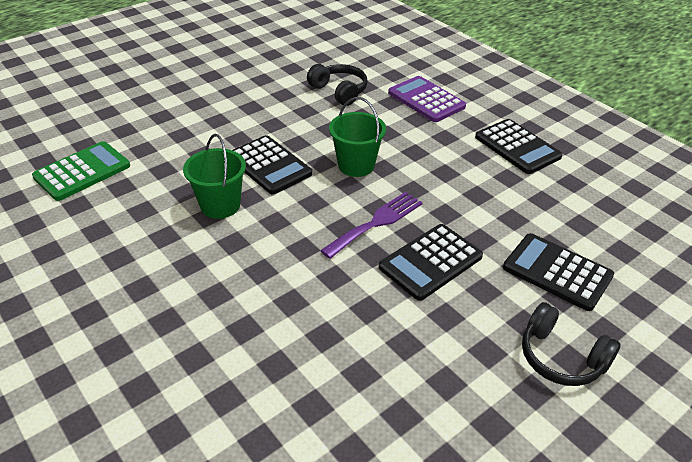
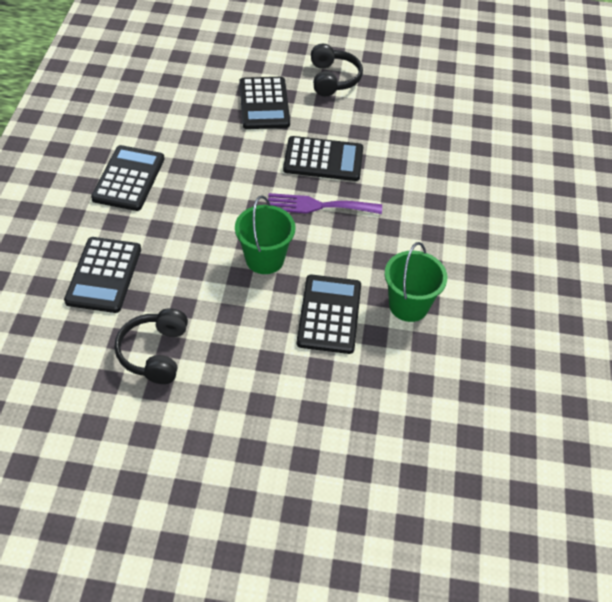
camera: 135 degrees left, 10 degrees up
(82, 171) = (494, 441): green calculator -> none
(426, 100) = (104, 275): purple calculator -> black calculator

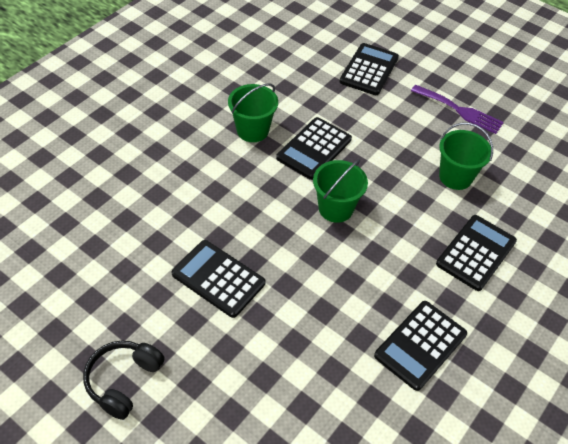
camera: 150 degrees left, 0 degrees up
(155, 353) = (455, 177): black headphones -> green bucket
(264, 104) = (226, 381): black calculator -> black calculator (369, 70)
(318, 206) = (259, 234): purple fork -> purple fork (460, 111)

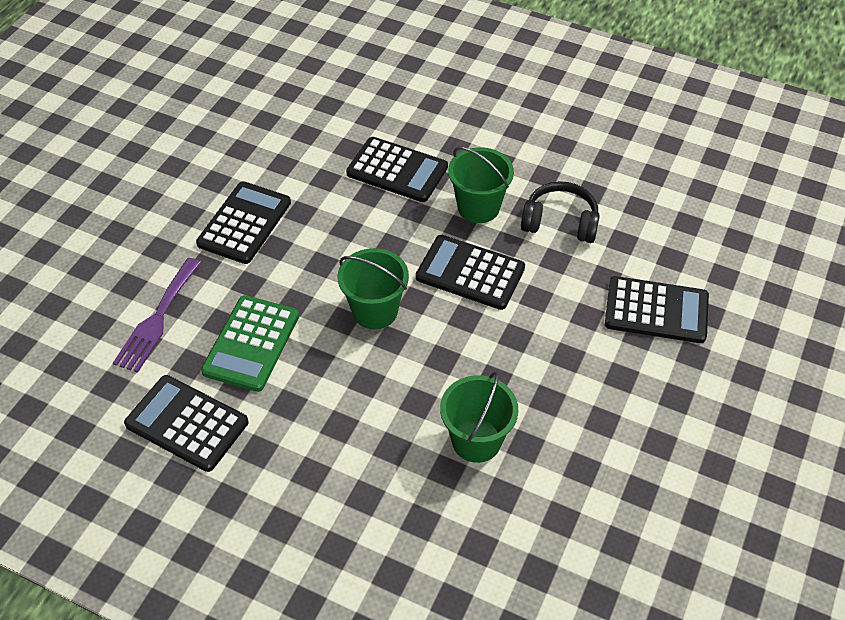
camera: 80 degrees right, 0 degrees up
(123, 381) = (112, 181): black headphones -> black headphones (560, 222)
(350, 291) = (251, 343): none -> green calculator
(460, 111) = (620, 436): purple fork -> purple fork (157, 319)
(476, 253) = (342, 475): black calculator -> black calculator (397, 170)

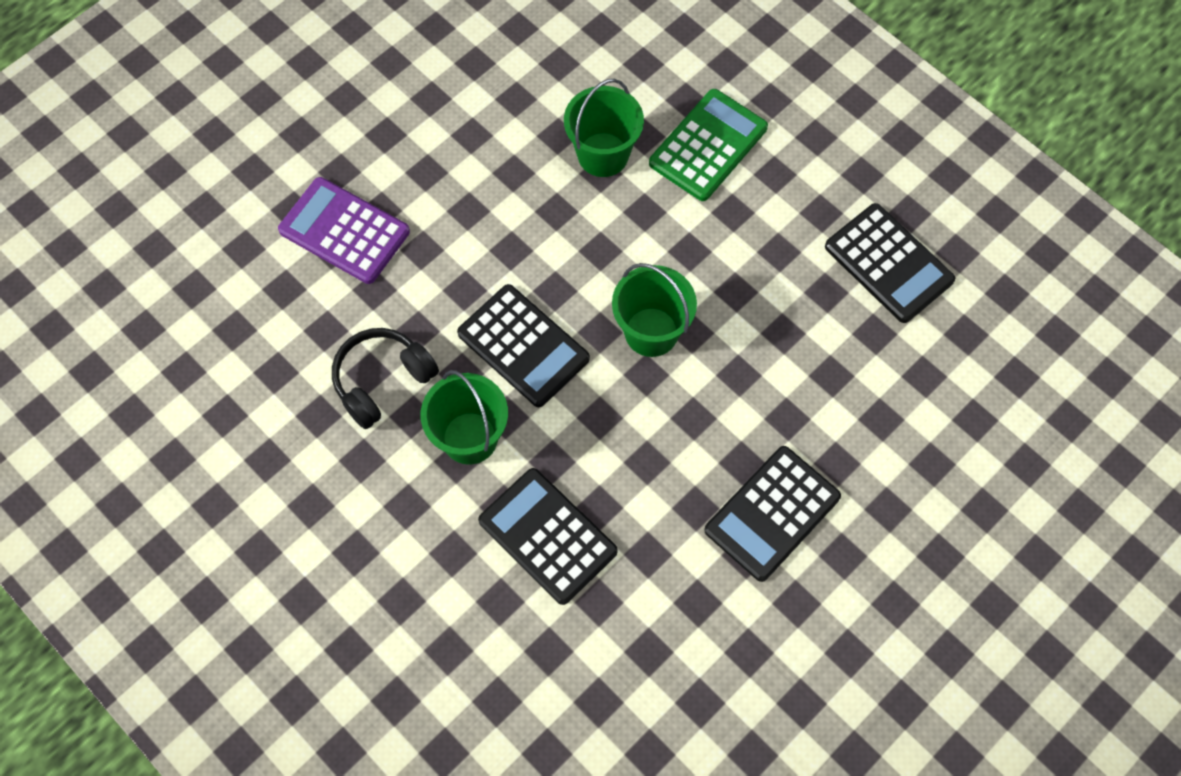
camera: 160 degrees left, 15 degrees up
(157, 319) = (903, 403): purple fork -> none
(251, 343) = (801, 335): green calculator -> green calculator (708, 145)
(560, 222) = (382, 381): black headphones -> black headphones turned 105 degrees clockwise
(656, 310) = (344, 231): black calculator -> purple calculator

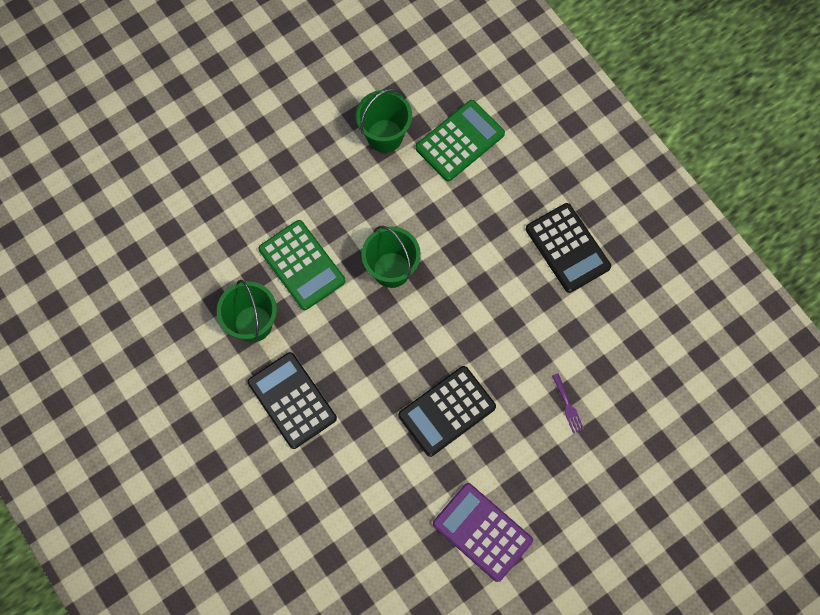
camera: 10 degrees right, 5 degrees up
(344, 231) = (195, 163): purple calculator -> purple calculator (482, 532)
(382, 381) = (202, 274): black headphones -> none
(523, 346) = (302, 265): black calculator -> green calculator
(940, 477) = (568, 406): none -> purple fork

